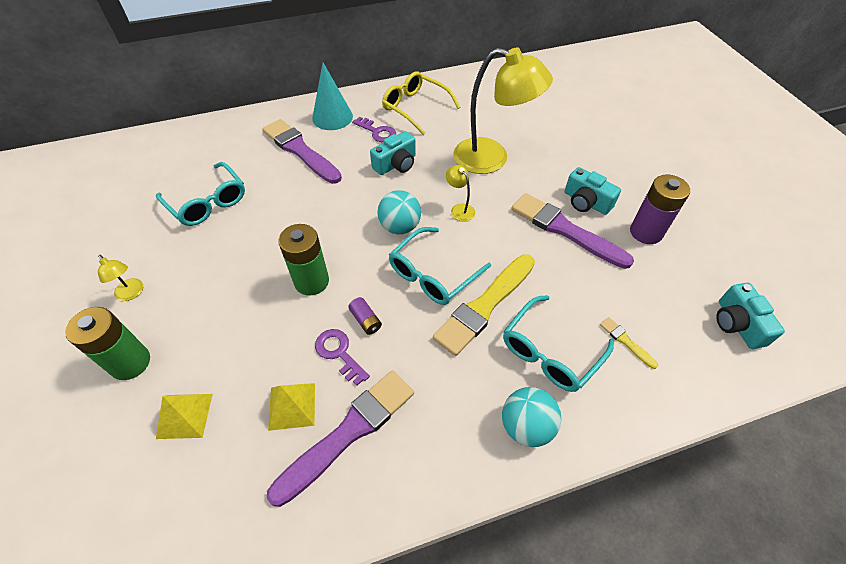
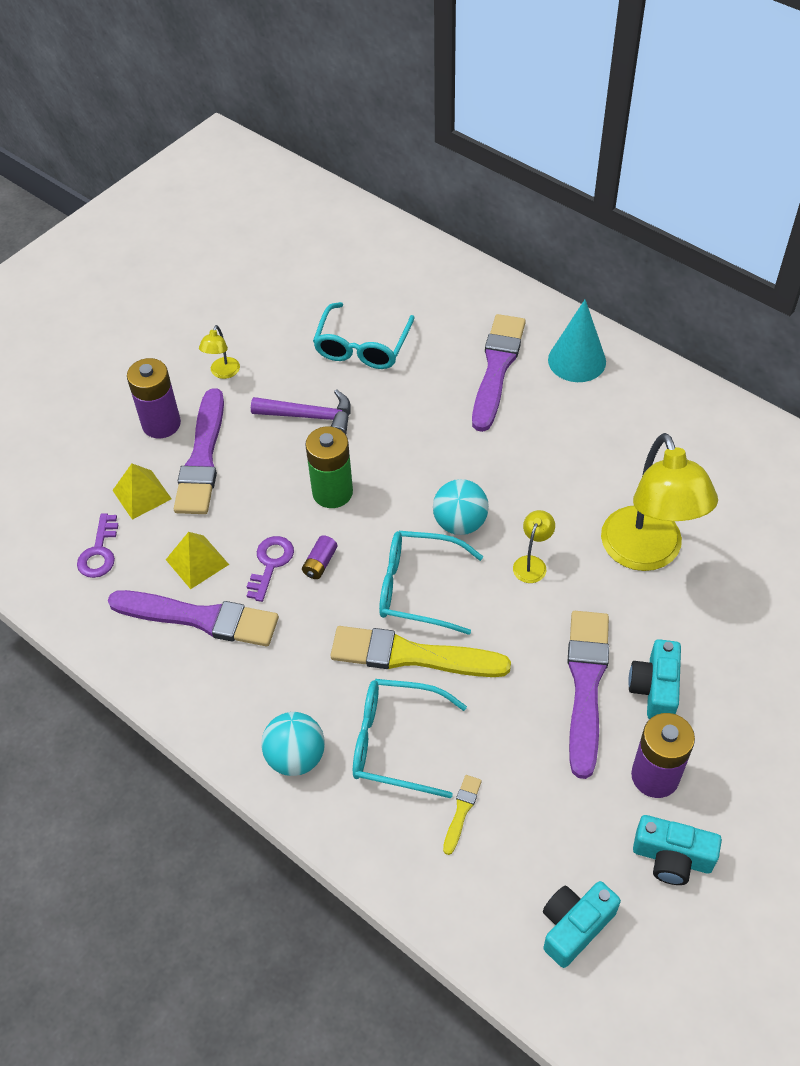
camera: 60 degrees right, 0 degrees up
(130, 362) = (161, 424): green battery -> purple battery
(195, 349) = (202, 457): none -> purple brush
(233, 260) = (310, 416): none -> purple hammer
(377, 132) = (590, 416): purple key -> purple key (99, 552)
(396, 164) = (552, 465): turquoise camera -> turquoise camera (672, 857)
(415, 108) = (670, 427): yellow glasses -> none

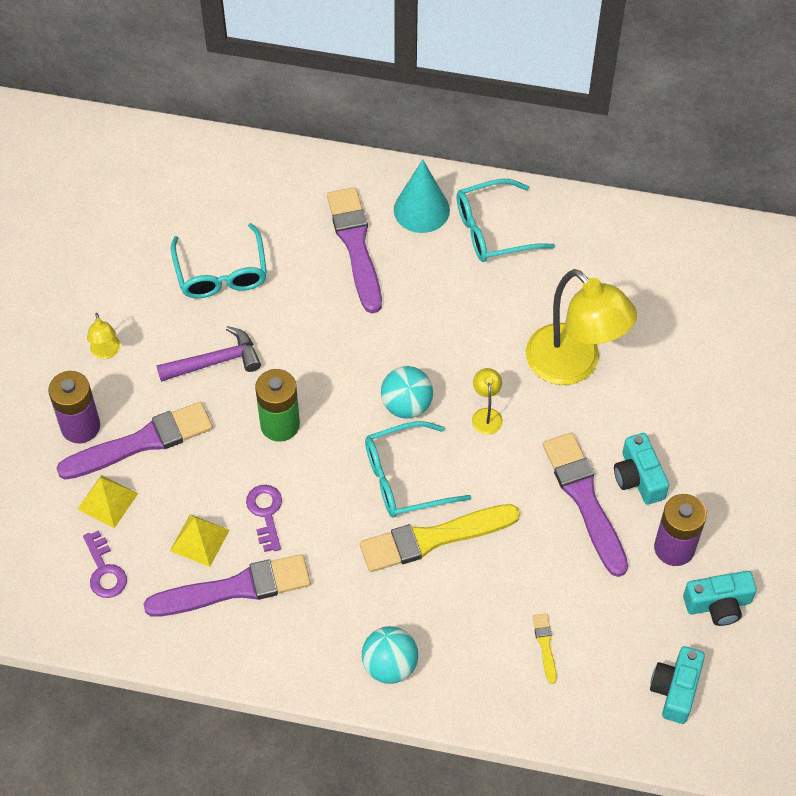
camera: 30 degrees left, 5 degrees up
(202, 457) = (141, 442): purple brush -> purple brush turned 90 degrees counterclockwise
(320, 563) = (308, 493): purple battery -> none
(396, 742) = (463, 615): turquoise glasses -> turquoise glasses (493, 230)

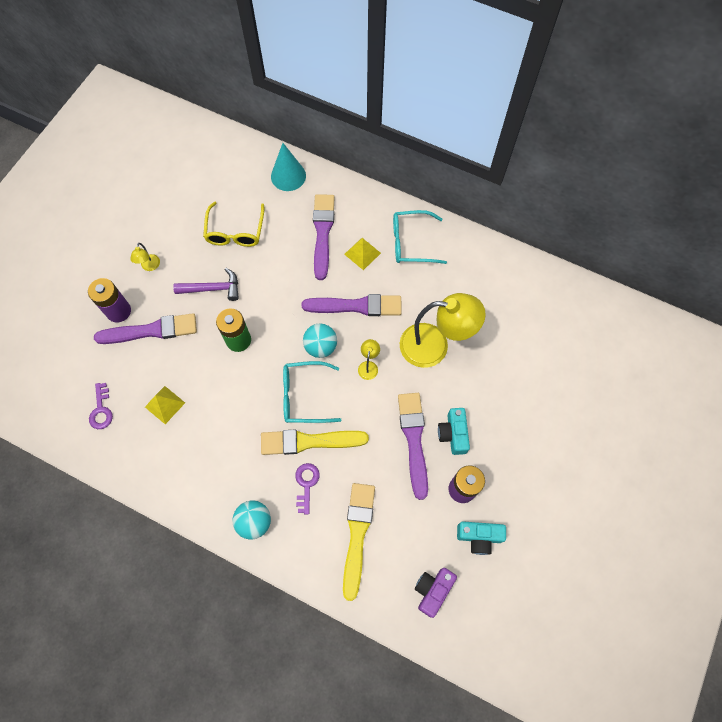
camera: 15 degrees right, 10 degrees up
(107, 501) = (118, 364): yellow pyramid -> yellow pyramid (362, 253)
(221, 273) = (235, 231): turquoise glasses -> yellow glasses
(234, 588) = (175, 443): purple brush -> purple brush (356, 306)
(265, 513) = (211, 397): purple key -> purple key (306, 484)
(421, 210) = (371, 219): turquoise cone -> turquoise cone (288, 176)
(545, 645) = (357, 535): yellow brush -> yellow brush, size x2.29
(573, 365) = (434, 346): yellow lamp -> yellow lamp turned 60 degrees counterclockwise
(675, 690) = (432, 590): turquoise camera -> purple camera

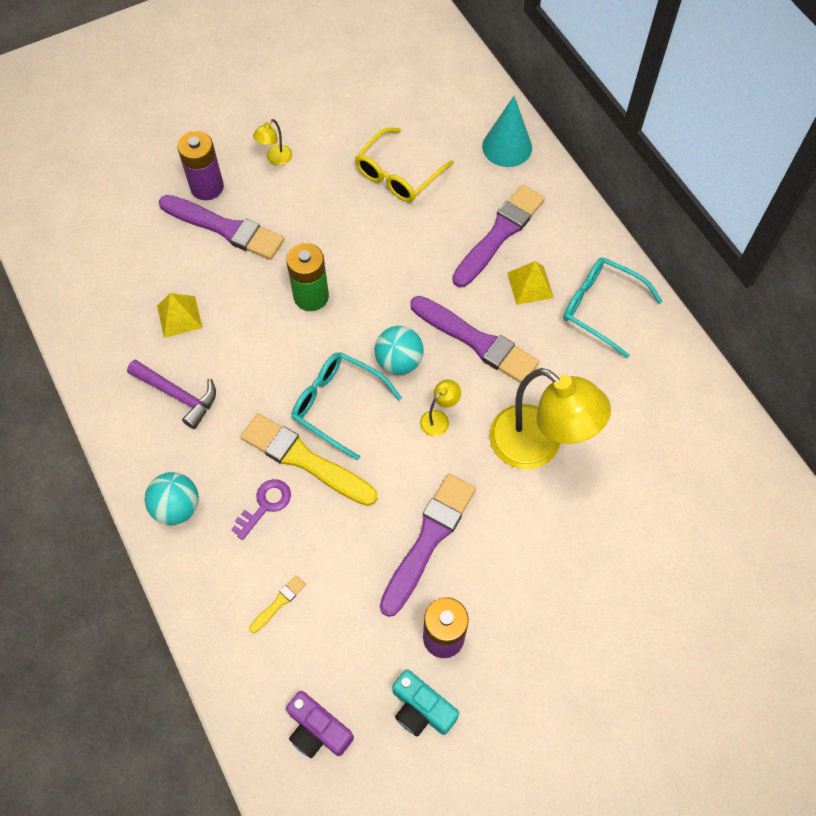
camera: 35 degrees right, 5 degrees down
(101, 410) = (111, 280): purple key -> none
(213, 288) = (326, 223): purple hammer -> purple hammer (178, 395)
(357, 535) = (278, 603): yellow brush -> yellow brush, size x0.44
(432, 590) = (317, 730): purple camera -> purple camera turned 120 degrees counterclockwise
(453, 434) = (482, 565): turquoise camera -> none

